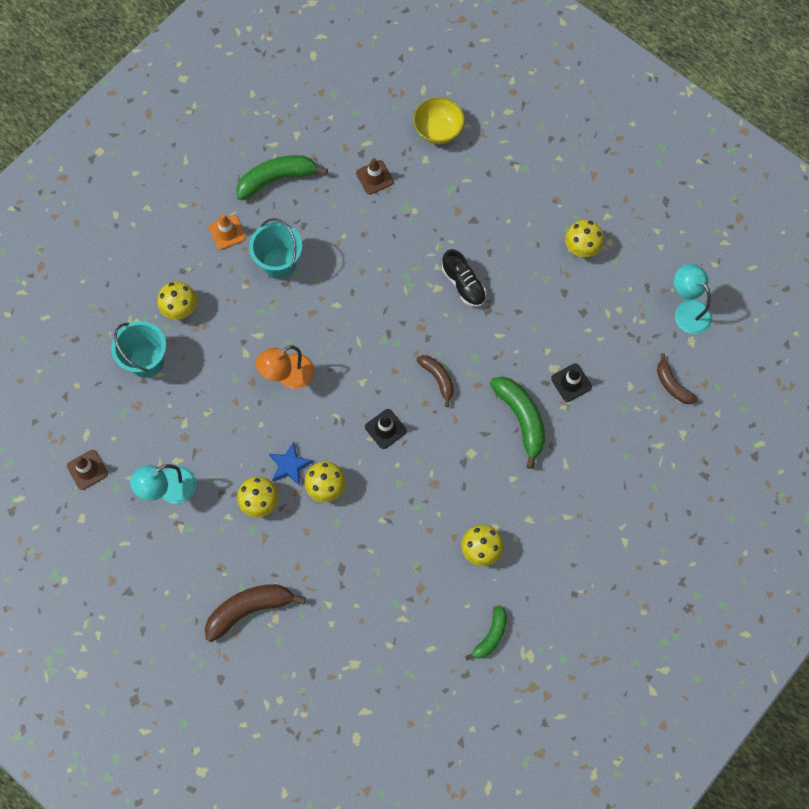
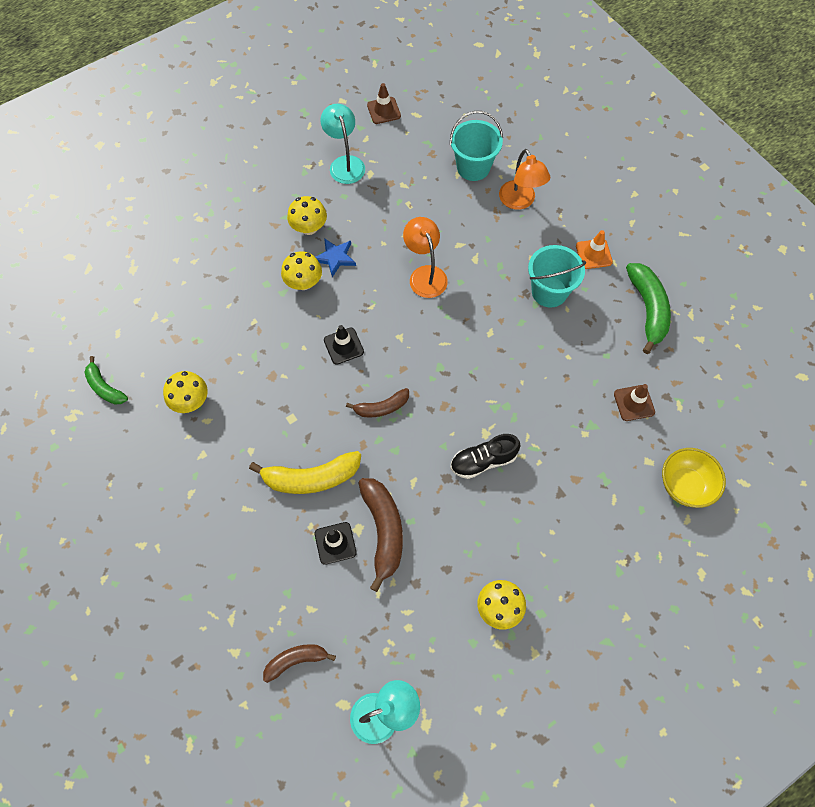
camera: 105 degrees right, 5 degrees down
(180, 308) = (520, 201): yellow mushroom -> orange lamp
(249, 609) = (215, 201): brown banana -> brown banana (383, 531)
(521, 419) = (311, 478): green banana -> yellow banana

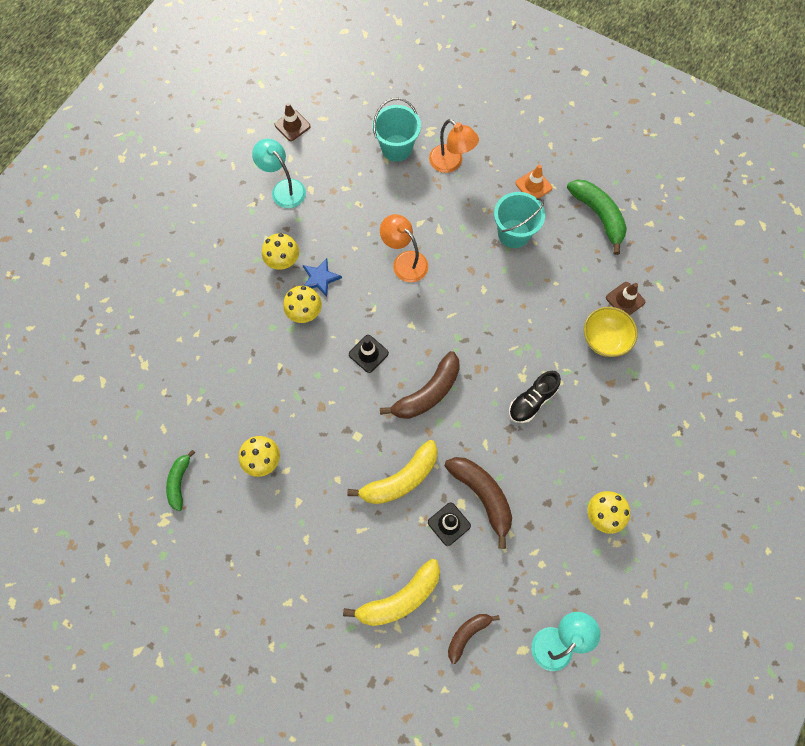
camera: 25 degrees left, 5 degrees up
(105, 387) = (179, 482): green banana -> green banana turned 75 degrees clockwise
(249, 592) = (400, 598): none -> yellow banana
(382, 407) = (427, 393): brown banana -> brown banana, size x1.65
(685, 485) = (694, 350): yellow bowl -> yellow bowl (604, 339)

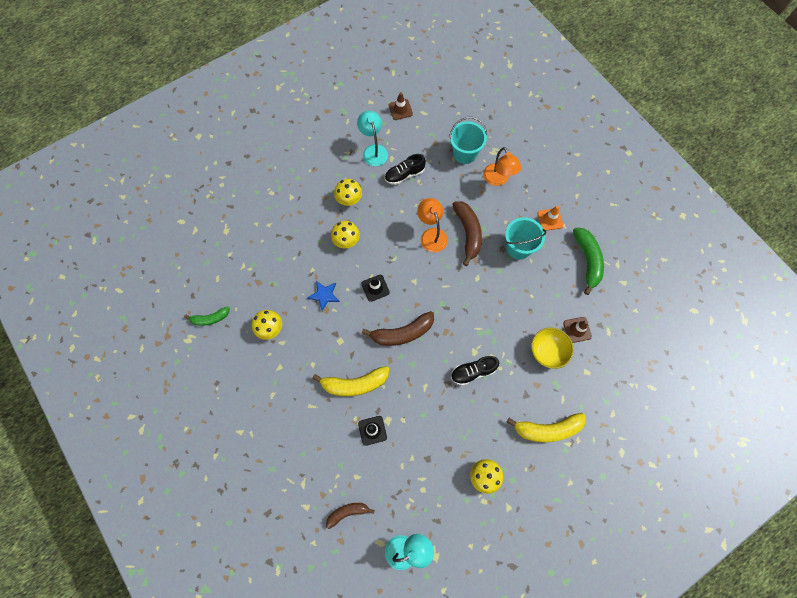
camera: 25 degrees right, 0 degrees up
(179, 482) = (210, 318): green banana -> green banana turned 135 degrees counterclockwise
(320, 278) = (368, 222): blue star -> blue star (324, 295)
(336, 203) = (404, 175): none -> black shoe
(400, 598) = (314, 465): yellow banana -> yellow banana (547, 429)
(482, 495) = (405, 422): brown banana -> brown banana (468, 233)

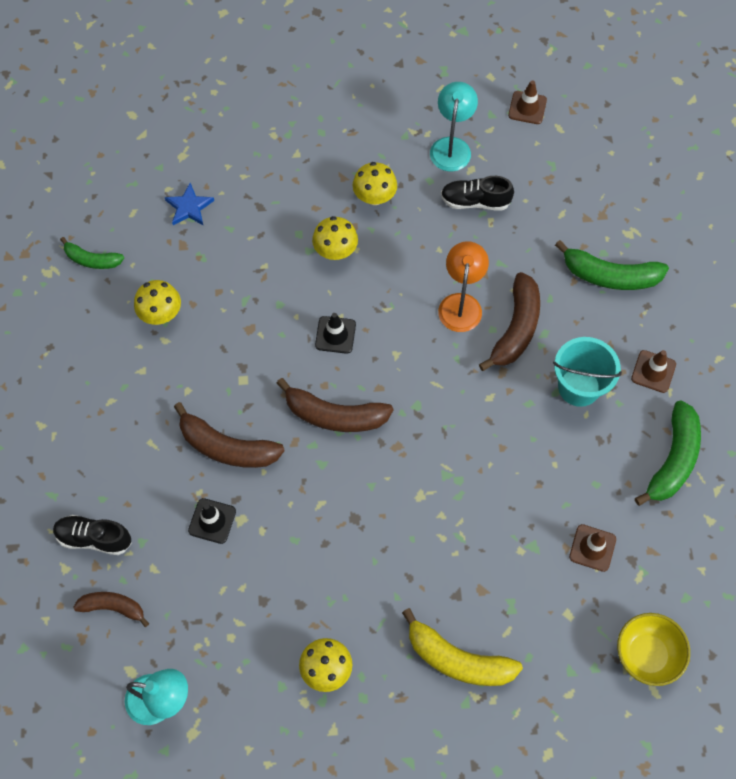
camera: 30 degrees right, 5 degrees down
(324, 295) = (259, 308): blue star -> blue star (189, 207)
(355, 384) = (227, 447): yellow banana -> brown banana
(464, 153) = (583, 214): turquoise bucket -> none
(473, 372) = (400, 521): black shoe -> black shoe (94, 538)
(498, 179) = (610, 276): orange lamp -> green banana
(547, 351) = (527, 554): yellow bowl -> yellow bowl (647, 654)
(550, 219) = (653, 371): orange traffic cone -> brown traffic cone

